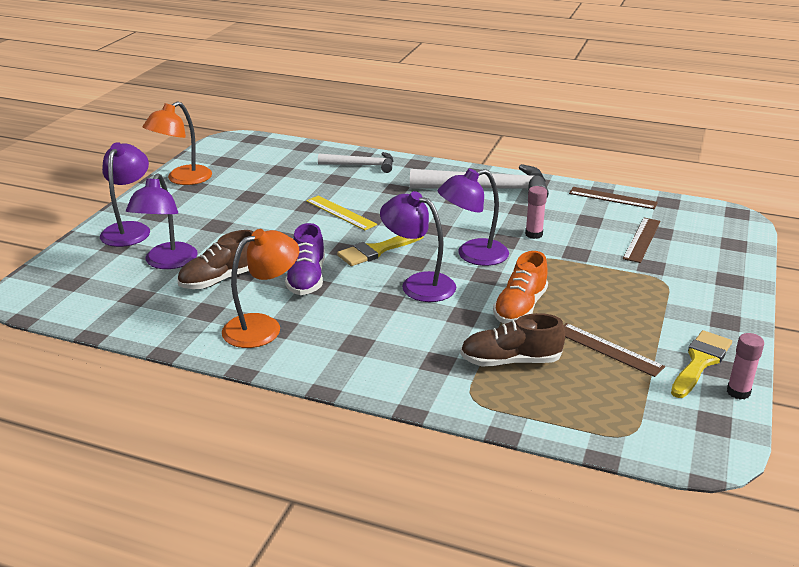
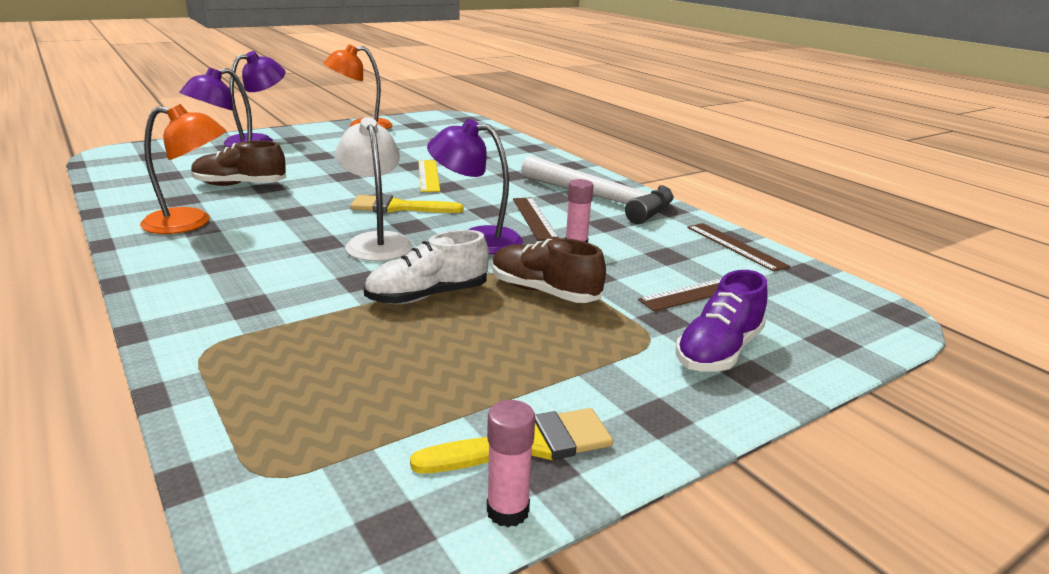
camera: 35 degrees right, 5 degrees down
(307, 279) = (298, 206): purple shoe -> purple shoe (718, 351)
(361, 165) = (517, 153): white hammer -> none
(418, 284) = (376, 242): purple lamp -> white lamp
(510, 361) = (313, 335): brown shoe -> brown shoe (544, 292)
(520, 308) = (427, 296): orange shoe -> white shoe
(608, 349) = (438, 374): brown ruler -> brown ruler (534, 218)

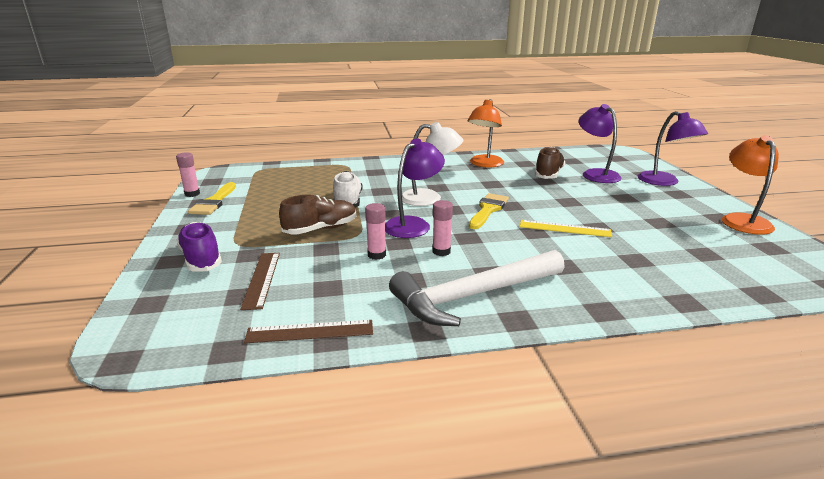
camera: 115 degrees right, 0 degrees up
(534, 218) = (441, 251): brown ruler -> pink glue stick

